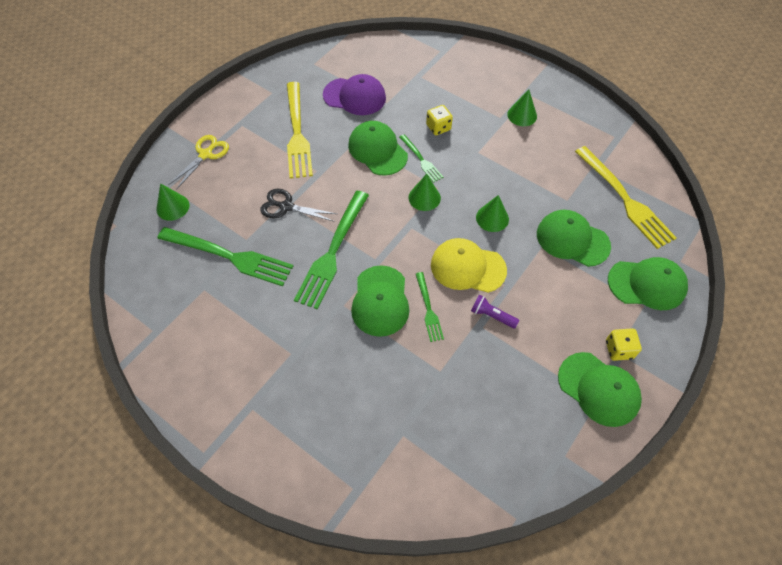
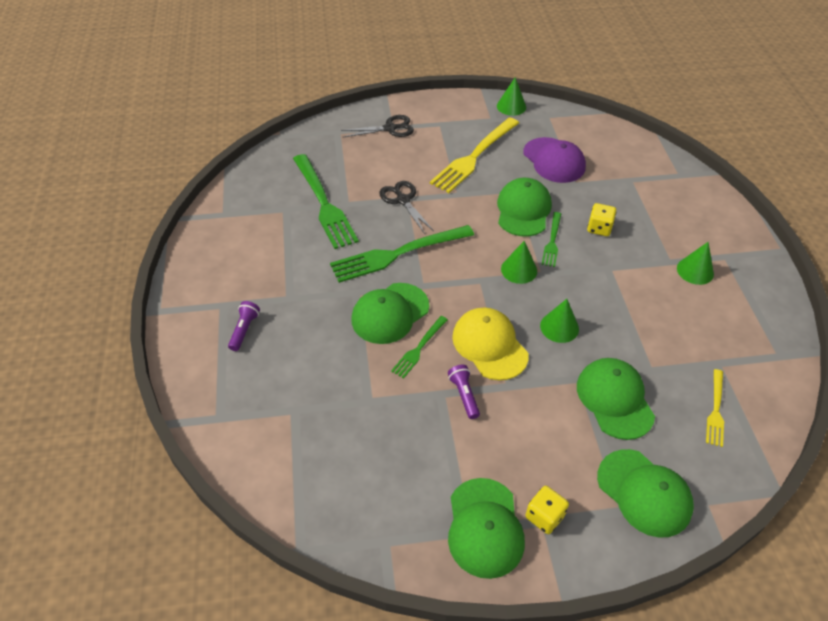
camera: 45 degrees right, 10 degrees down
(173, 207) = (327, 147): green cone -> green cone (511, 106)
(206, 154) = (390, 128): yellow scissors -> black scissors
(293, 407) = (244, 330): none -> purple flashlight
(625, 199) = (716, 410): yellow fork -> yellow fork, size x0.52

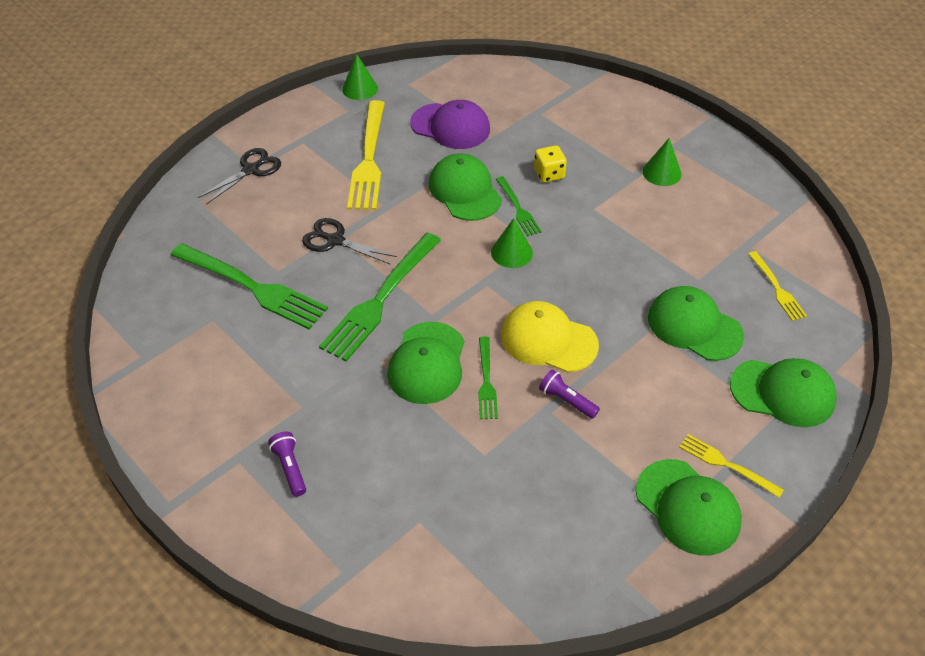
camera: 35 degrees left, 0 degrees up
(544, 516) = (726, 464): yellow dice -> yellow fork
(559, 327) = (594, 287): green cone -> none

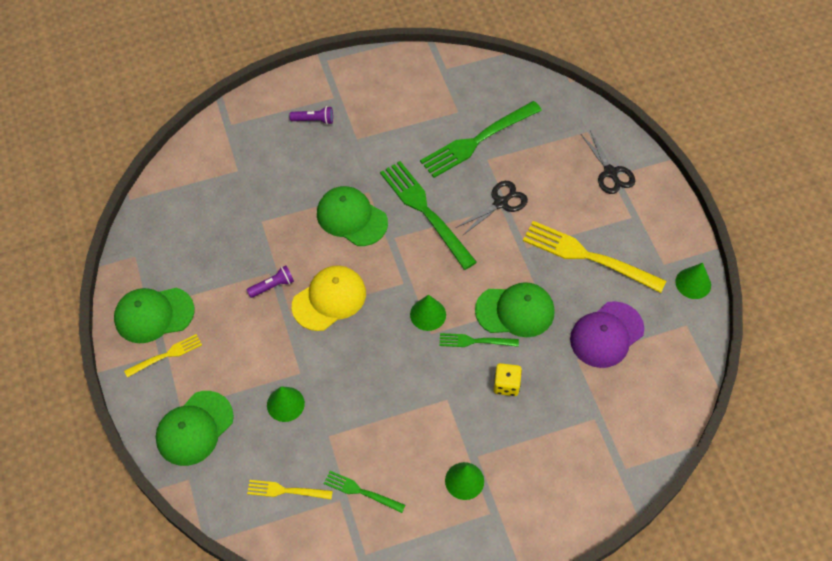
camera: 115 degrees right, 10 degrees up
(486, 381) = (316, 246): green fork -> green fork (361, 491)
(694, 326) = (285, 404): green cap -> green cone

